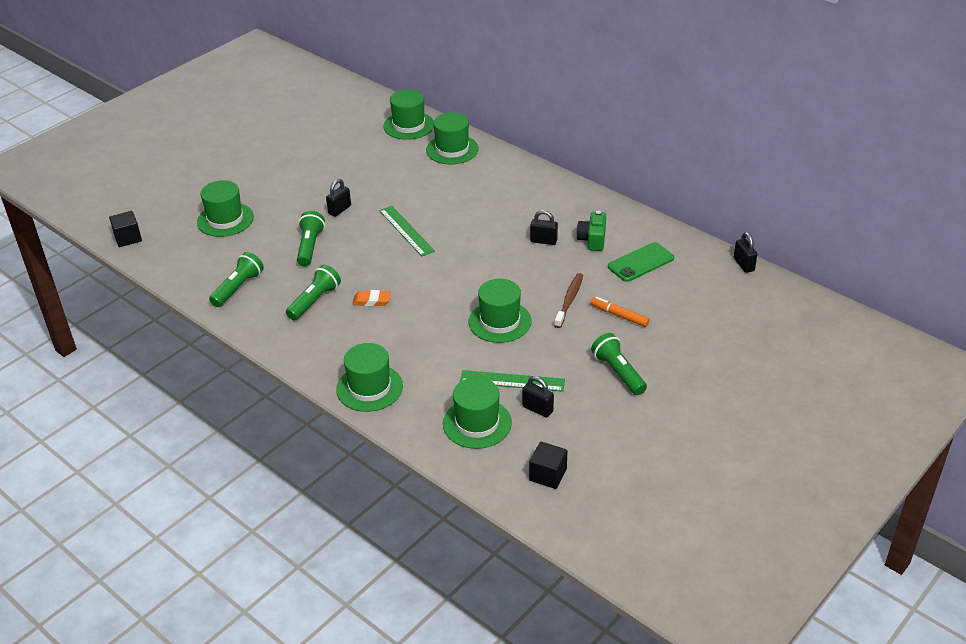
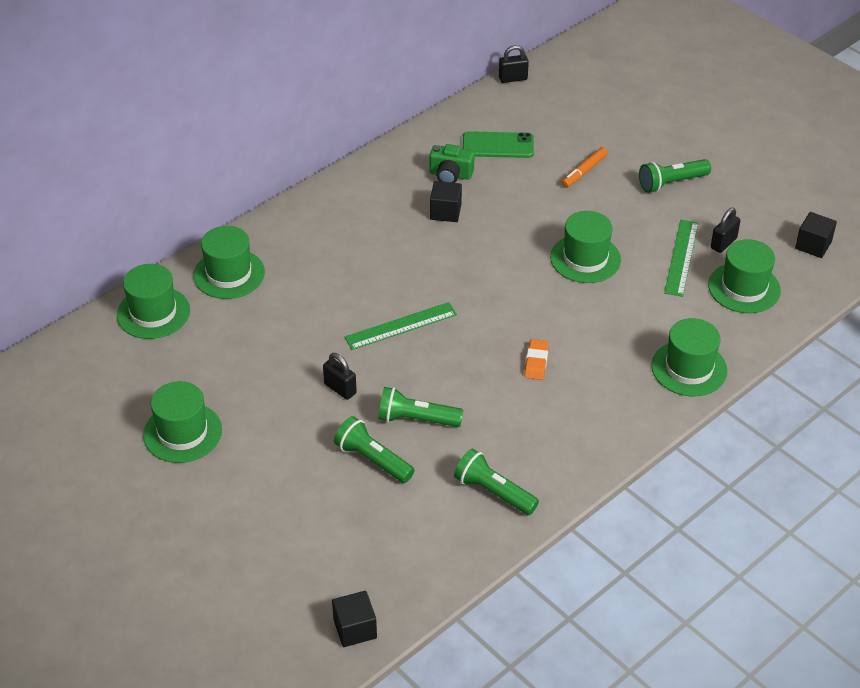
camera: 85 degrees left, 5 degrees up
(225, 219) = (334, 512): green hat -> green hat (182, 432)
(314, 301) = (530, 415): green flashlight -> green flashlight (372, 459)
(543, 241) = (445, 212): black padlock -> black cube
(569, 300) = (555, 203): brown toothbrush -> none
(641, 262) = (498, 145): green phone -> green phone turned 60 degrees counterclockwise

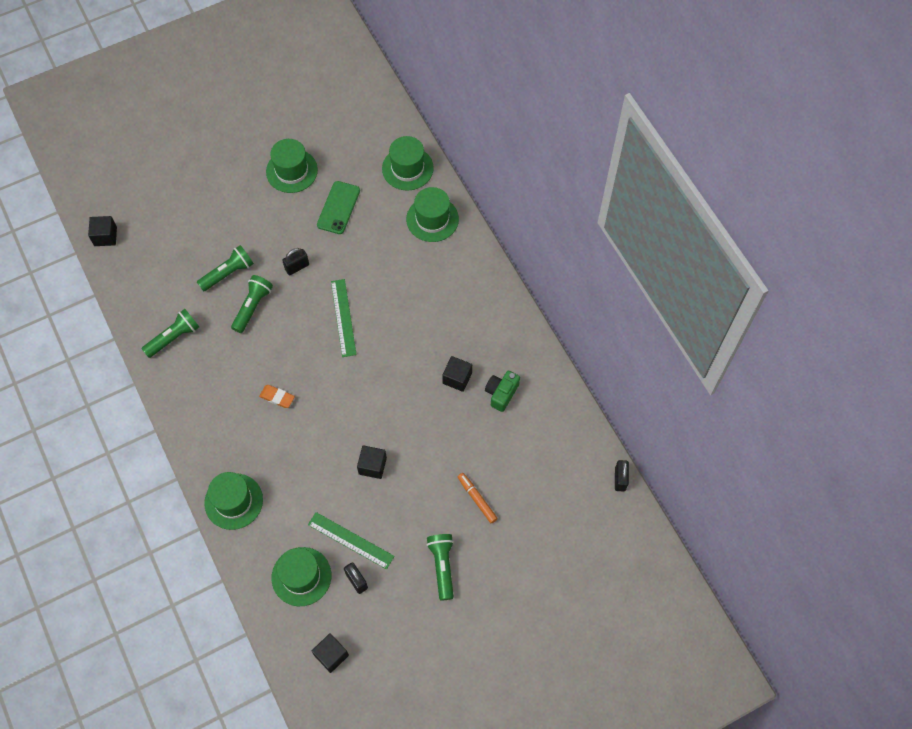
camera: 105 degrees right, 20 degrees up
(498, 145) = (529, 440): green phone -> green phone (338, 208)
(585, 258) = (372, 466): green hat -> black cube

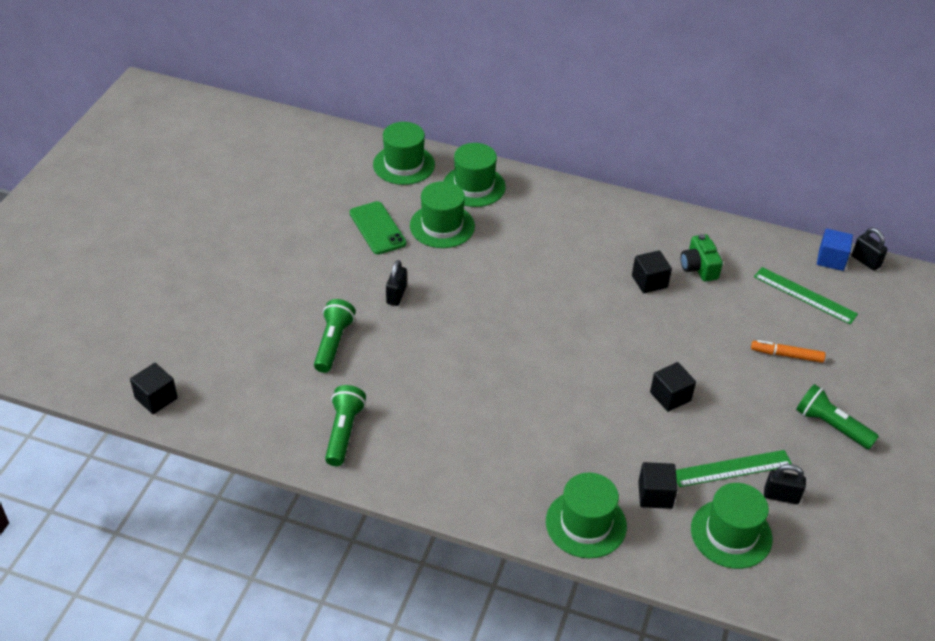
camera: 45 degrees left, 20 degrees down
(252, 307) = (393, 353): green flashlight -> none
(277, 397) = (513, 407): orange eraser -> none
(291, 171) = (295, 228): green hat -> green hat (442, 226)
(331, 655) = (845, 575): black cube -> black cube (655, 495)
(343, 317) = (491, 304): green ruler -> green ruler (805, 295)
(598, 458) = (831, 259): none -> blue cube

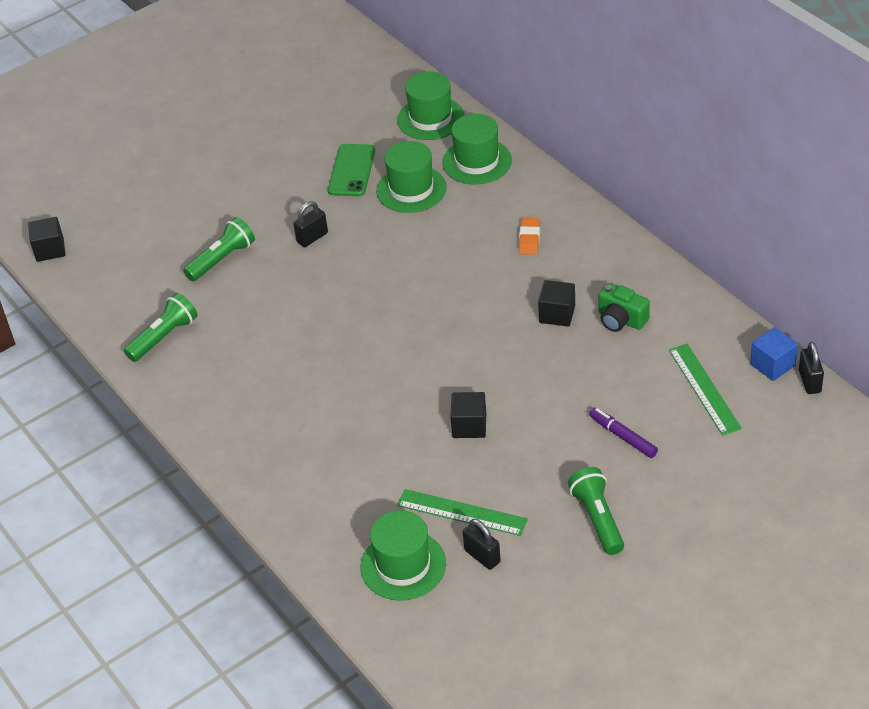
camera: 40 degrees right, 0 degrees up
(573, 232) = (529, 239): none -> orange eraser
(586, 524) = (287, 498): green hat -> none
(655, 495) = (369, 502): black cube -> none
(698, 267) = (621, 319): green camera -> green camera turned 75 degrees counterclockwise
(786, 355) = (622, 437): orange marker -> purple marker

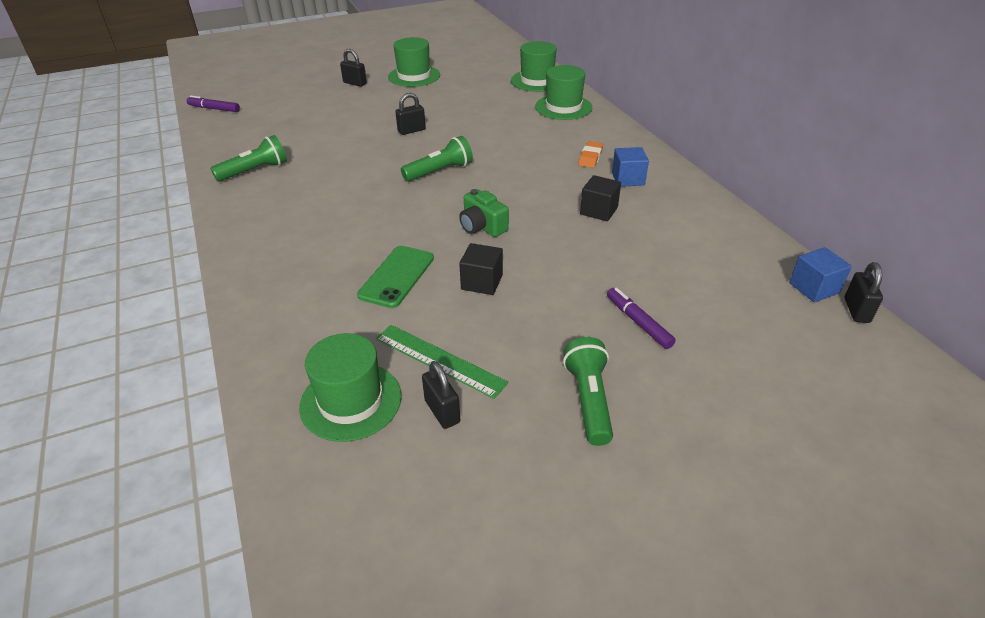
camera: 10 degrees right, 5 degrees down
(50, 250) = (214, 109): black cube -> purple marker
(202, 168) = (355, 83): none -> black padlock
(222, 259) = (334, 132): green flashlight -> green flashlight (440, 171)
(352, 170) = (463, 99): green phone -> green phone (397, 276)
(411, 189) = (504, 115): green hat -> green hat (414, 76)
(577, 263) = (628, 179): none -> blue cube
(621, 319) = (659, 225): green camera -> green camera (482, 226)
(704, 388) = (736, 295): green ruler -> none

